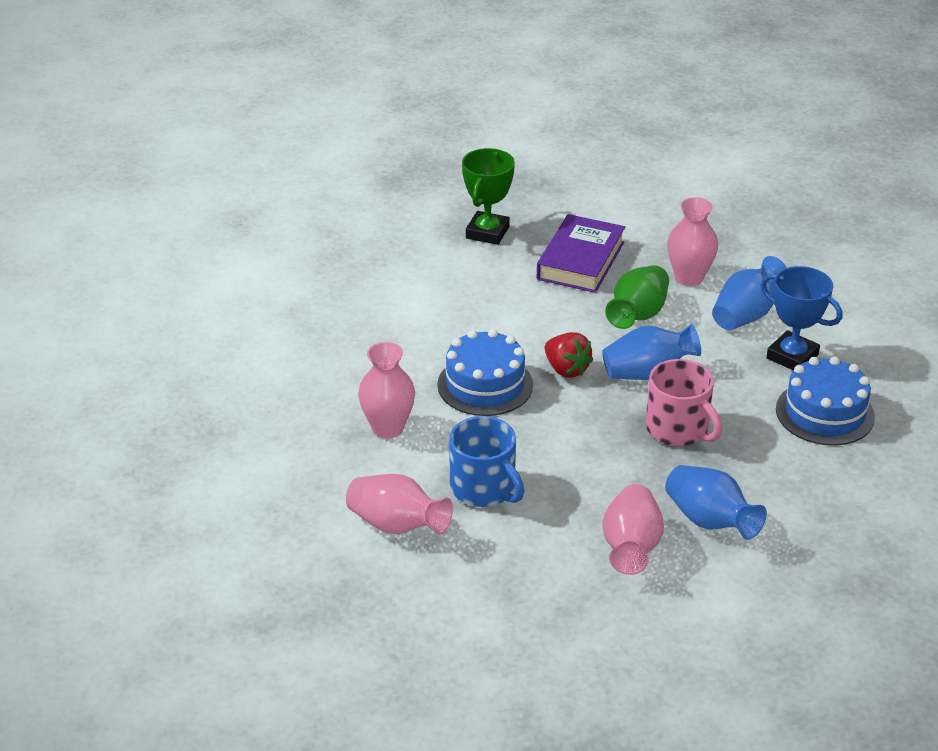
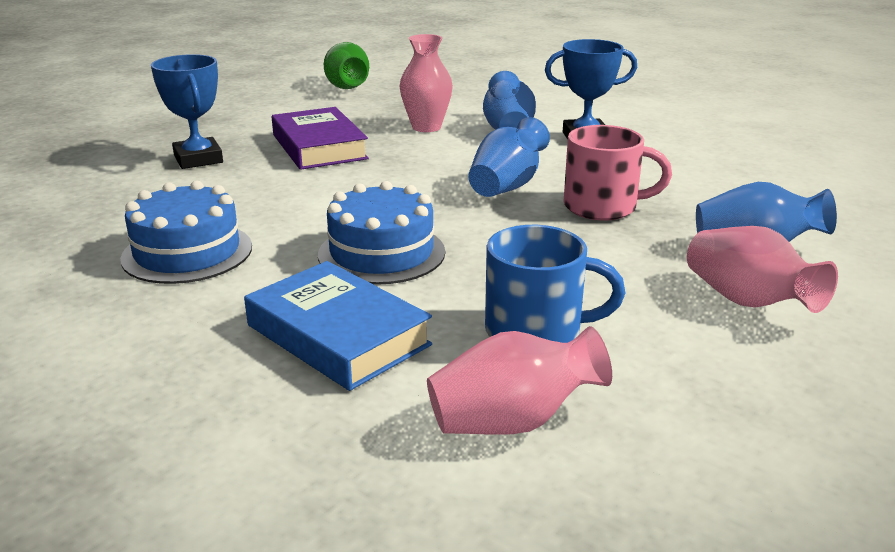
camera: 45 degrees left, 10 degrees down
(388, 428) = (338, 335): pink vase -> blue book
(487, 232) = (198, 159): green trophy -> blue trophy
(566, 369) = (437, 211): red strawberry -> none
(637, 315) = (429, 158): green vase -> green vase (347, 88)
(825, 413) = (672, 155): blue cake -> blue cake (187, 252)

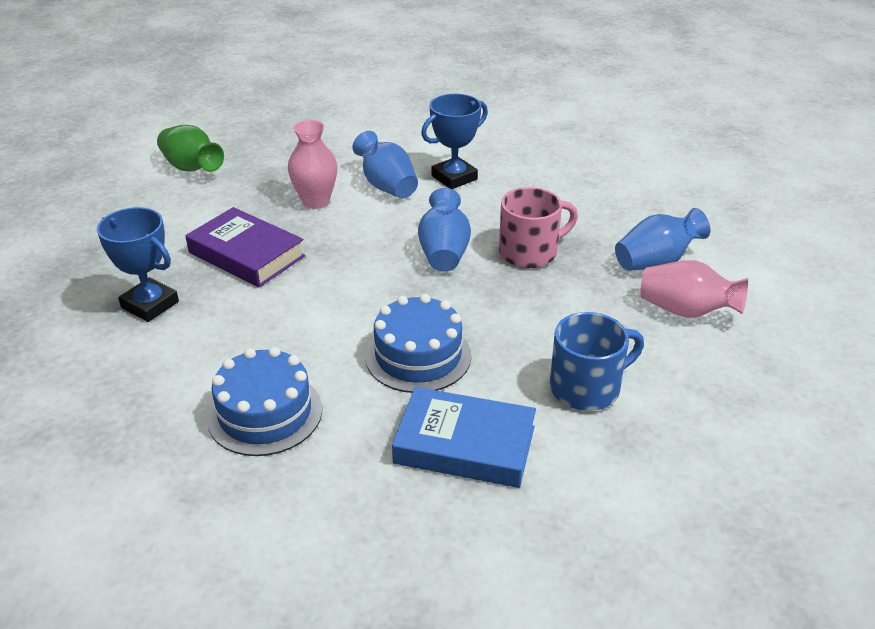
camera: 30 degrees left, 10 degrees up
(512, 421) = (635, 466): pink vase -> none

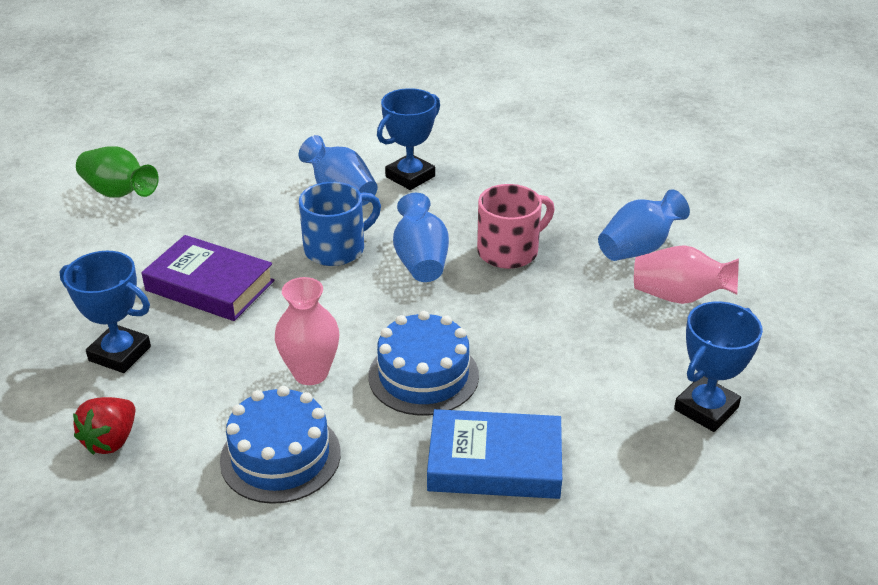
camera: 10 degrees left, 0 degrees up
(119, 380) = (111, 440): none -> red strawberry
(316, 201) = (268, 218): pink vase -> pink vase (311, 373)
(587, 387) = (601, 388): blue mug -> blue mug (336, 248)
(688, 420) = (706, 409): none -> blue trophy

